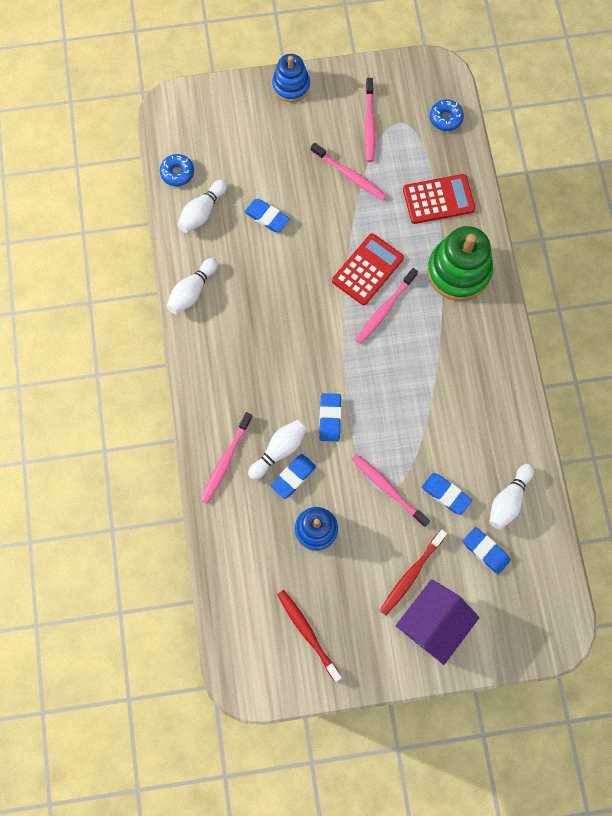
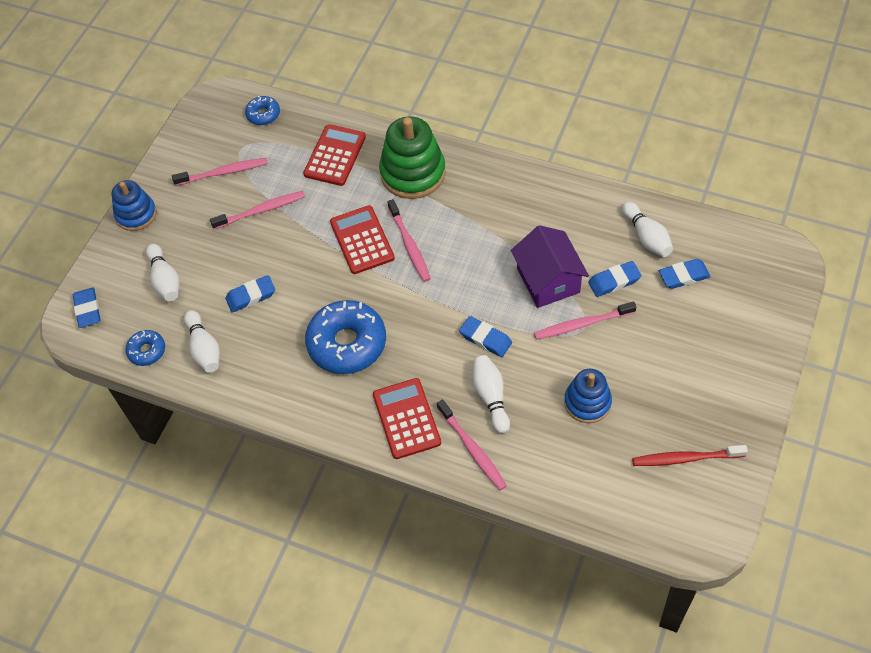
camera: 55 degrees left, 15 degrees down
(192, 291) = (279, 396): white bowling pin -> white bowling pin (165, 280)
(225, 396) = (406, 419): none -> red calculator
(265, 314) = (347, 343): none -> blue donut
(293, 477) = (524, 397): blue eraser -> blue eraser (87, 310)
(369, 124) = (224, 172): pink toothbrush -> pink toothbrush turned 45 degrees counterclockwise
(411, 575) = (674, 345): red toothbrush -> none
(433, 623) = (729, 349): purple house -> purple house (548, 280)

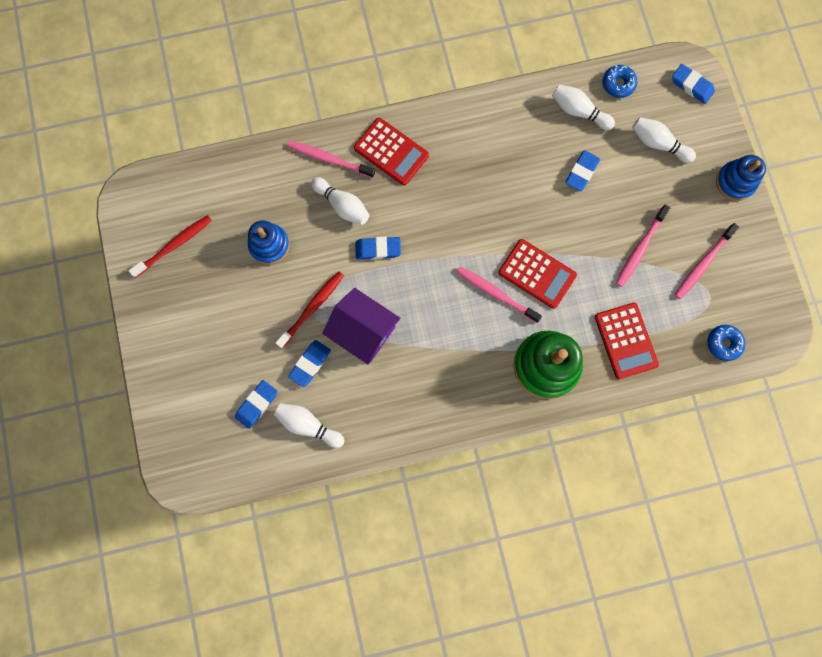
camera: 140 degrees right, 20 degrees up
(347, 343) = (478, 180): blue donut -> none
(581, 324) = (312, 308): pink toothbrush -> red toothbrush

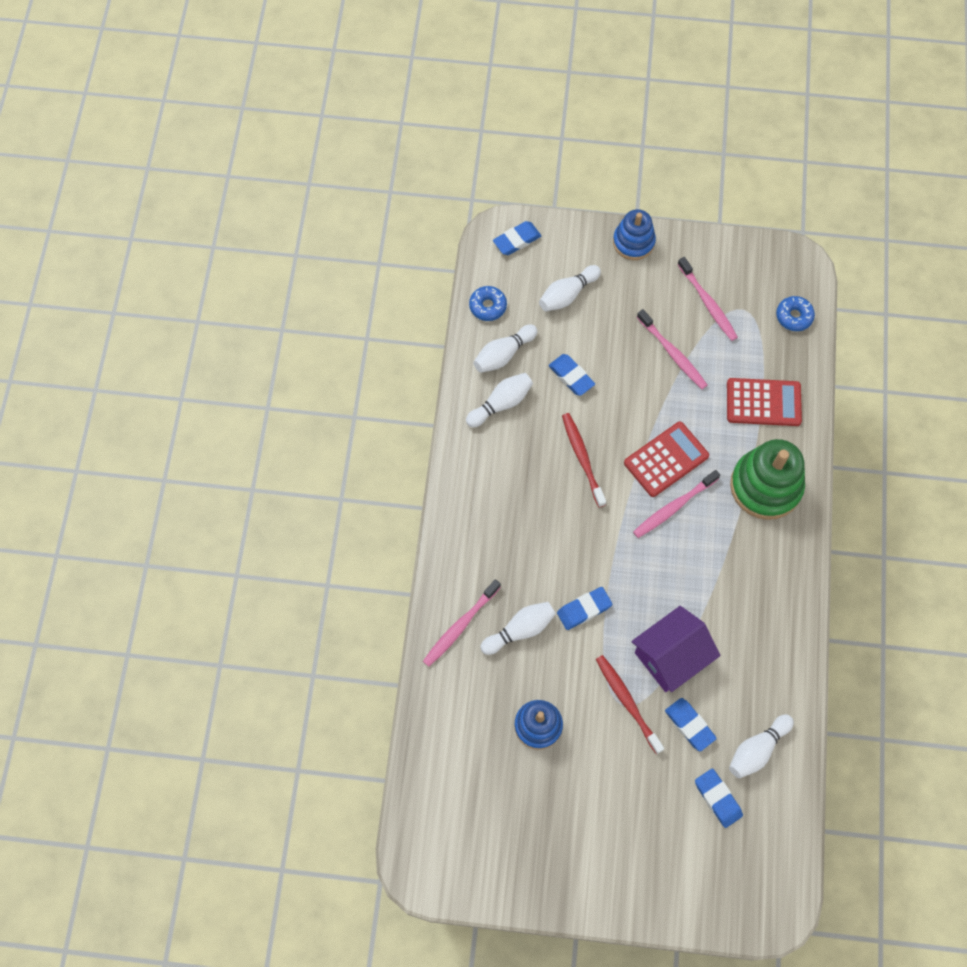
camera: 70 degrees left, 10 degrees down
(175, 245) = (500, 834): red toothbrush -> red toothbrush (582, 458)
(378, 249) = (584, 609): blue eraser -> blue eraser turned 45 degrees clockwise
(391, 152) = (476, 557): red calculator -> none
(533, 125) = (501, 404): none -> white bowling pin

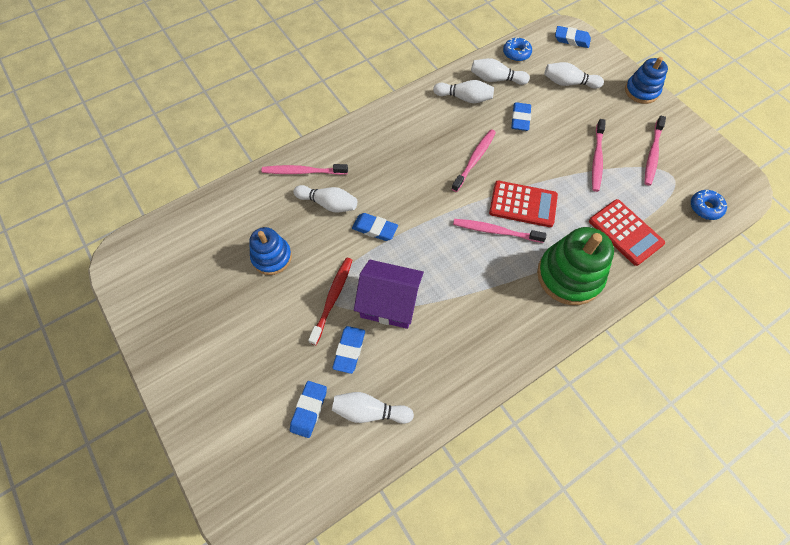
camera: 50 degrees right, 5 degrees down
(582, 458) = (474, 159): red toothbrush -> pink toothbrush

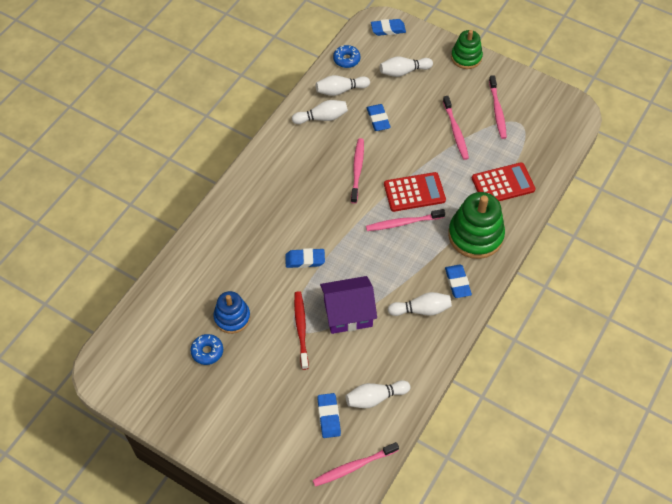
camera: 25 degrees left, 5 degrees down
(302, 172) = (216, 236): pink toothbrush -> pink toothbrush (353, 467)
(328, 204) = (254, 255): white bowling pin -> white bowling pin (421, 309)
(349, 350) = (336, 361): blue eraser -> blue eraser (457, 283)
(625, 232) = (503, 184): red calculator -> red calculator turned 45 degrees counterclockwise
(641, 91) = (466, 57): blue stacking toy -> green stacking toy
(705, 208) = (554, 140): blue donut -> blue donut (207, 351)

